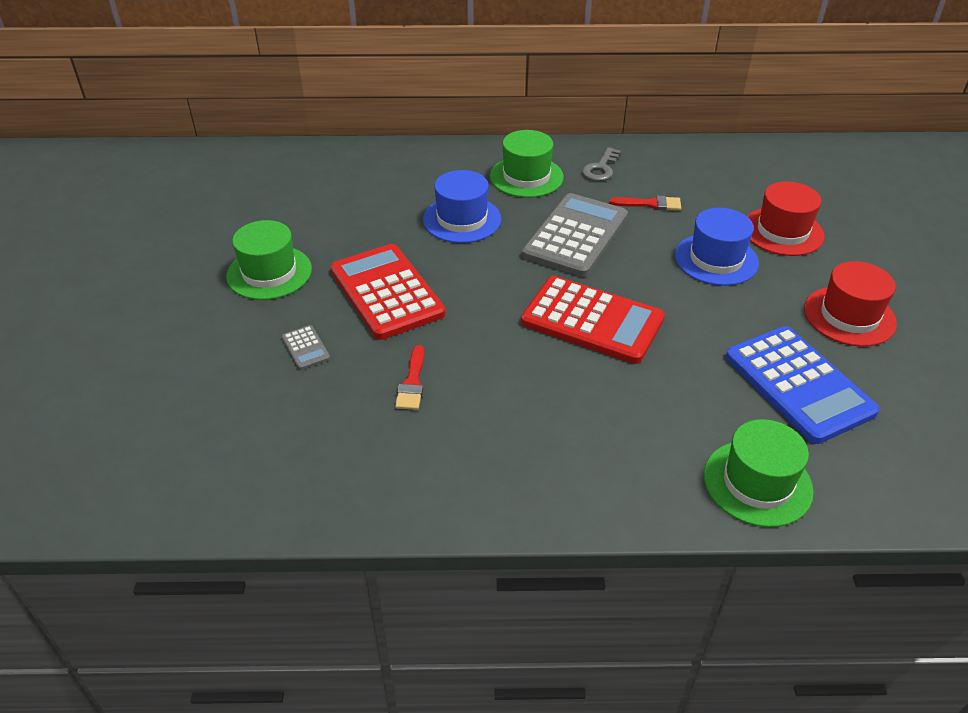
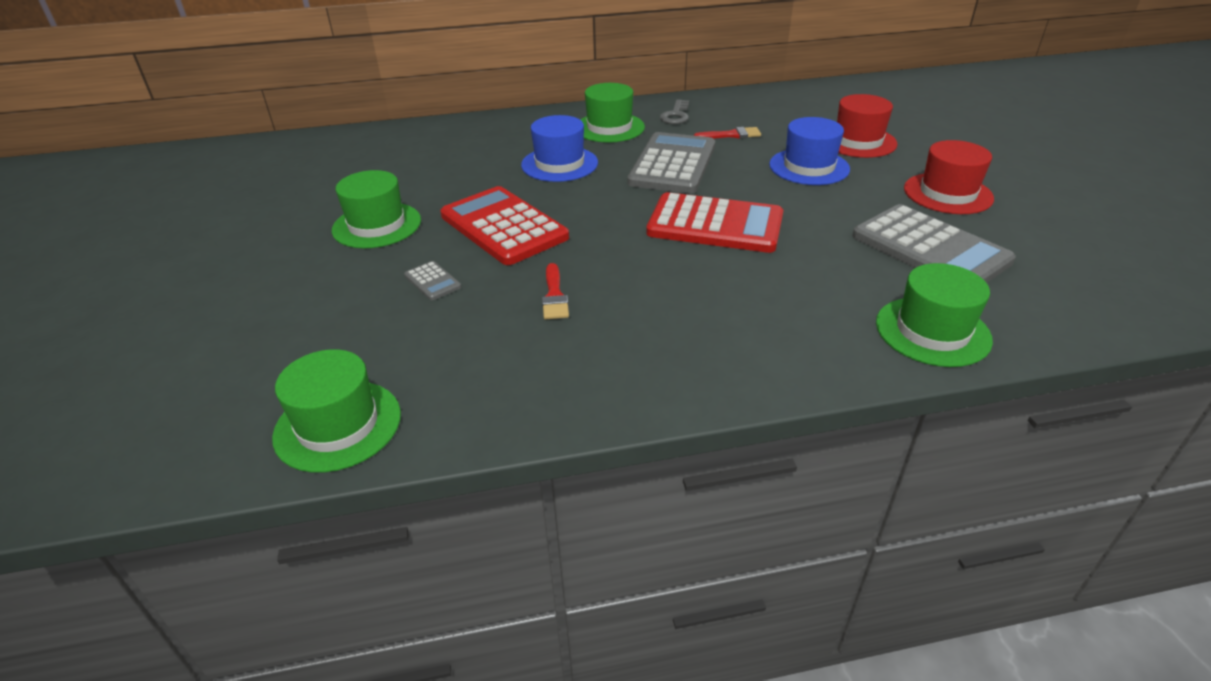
camera: 10 degrees left, 5 degrees down
(193, 490) = (338, 425): none -> green hat
(798, 384) = (930, 249): blue calculator -> grey calculator

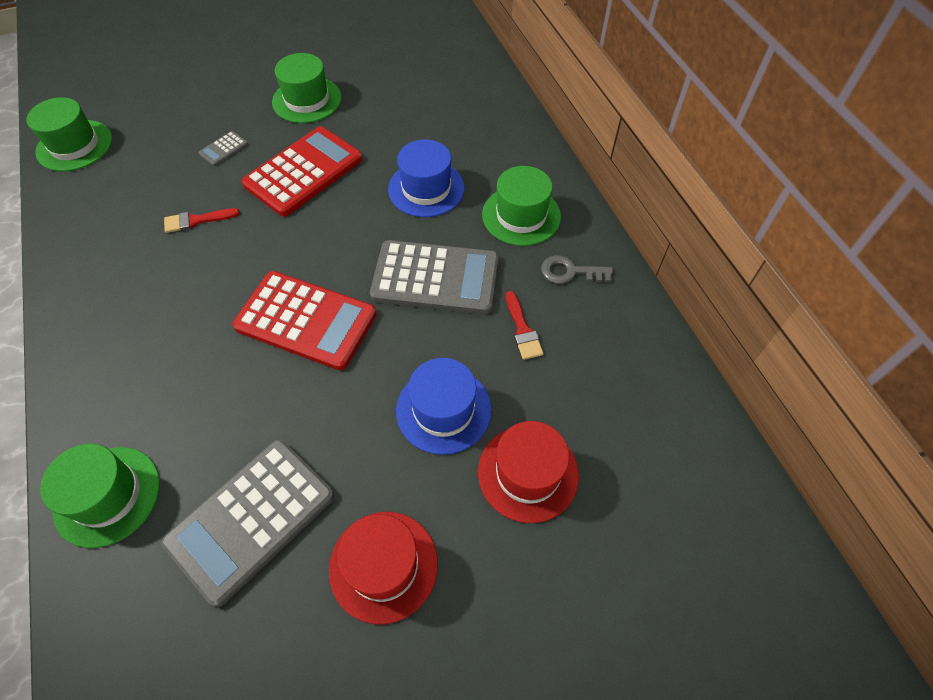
camera: 80 degrees right, 20 degrees up
(715, 225) = (306, 320): red calculator -> red calculator turned 75 degrees counterclockwise

